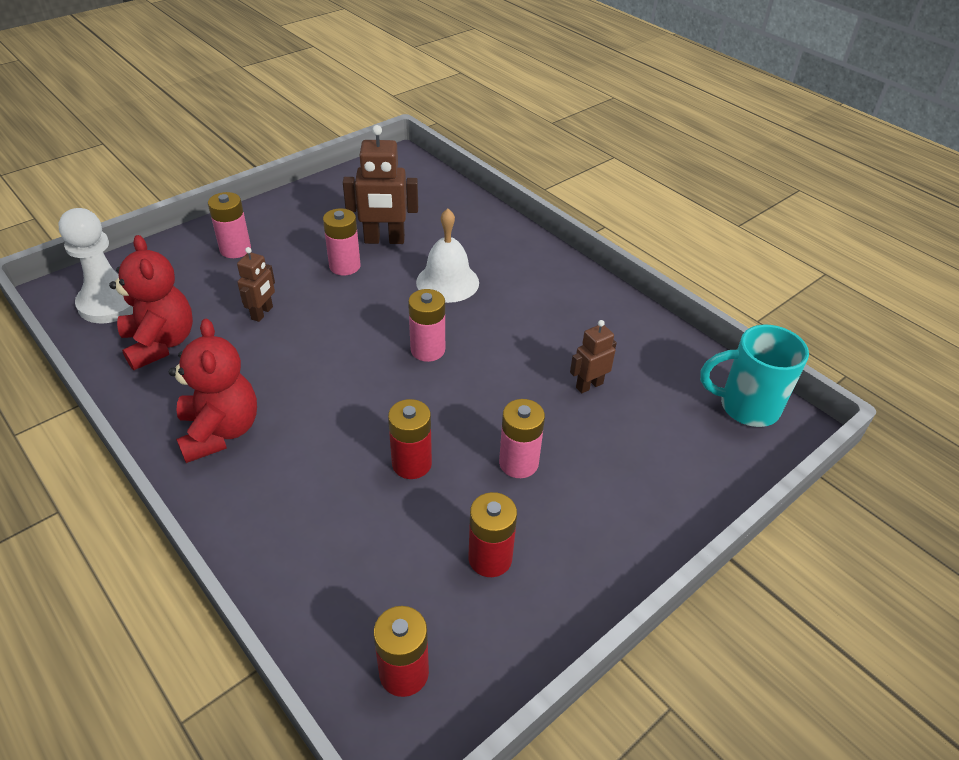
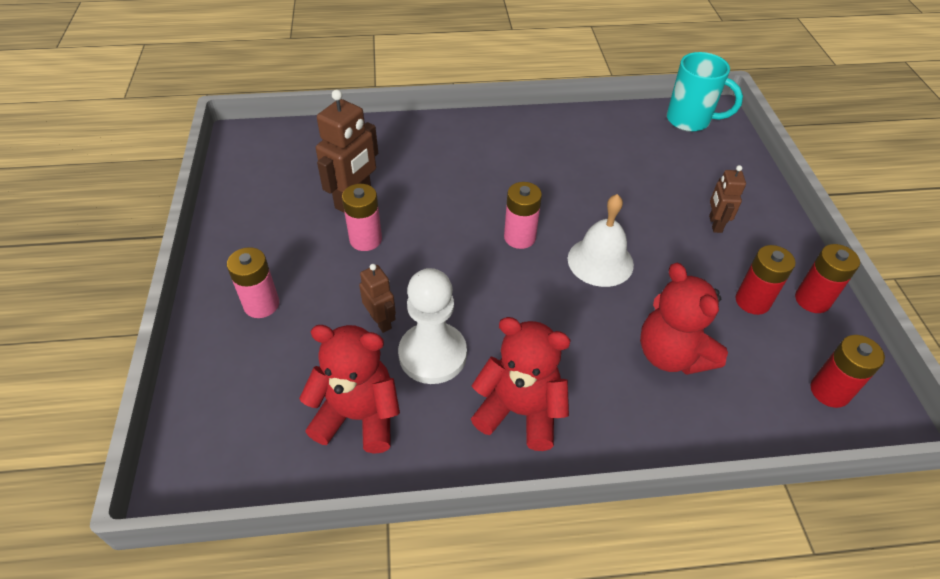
camera: 55 degrees left, 5 degrees up
(110, 303) = (251, 439): white pawn -> white pawn (432, 354)
(359, 513) = (671, 354): none -> red teddy bear
(412, 463) = (639, 302): red battery -> red battery (812, 300)
(447, 282) = (447, 189): white bell -> white bell (600, 261)
(518, 463) = (674, 245): pink battery -> none
(589, 385) = (622, 175): brown robot -> brown robot (715, 224)
(746, 407) = (690, 120): turquoise mug -> turquoise mug turned 105 degrees counterclockwise

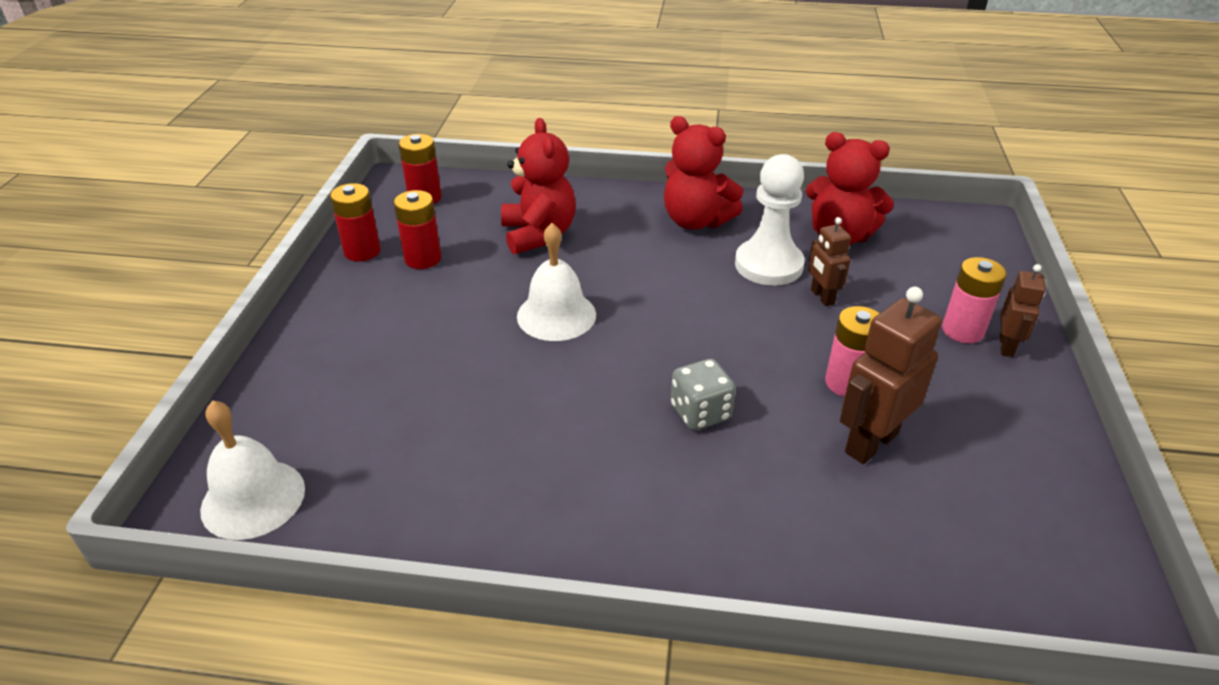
camera: 165 degrees left, 10 degrees down
(466, 202) = (700, 412): none -> grey dice
(519, 237) = (641, 355): pink battery -> none
(690, 120) = (253, 498): turquoise mug -> white bell
(715, 224) = (385, 332): brown robot -> brown robot (1006, 346)

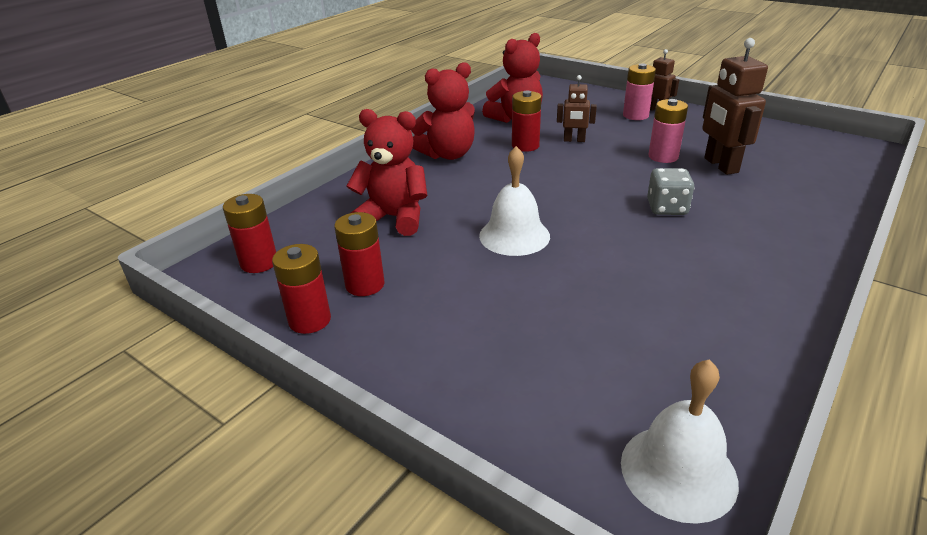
camera: 60 degrees left, 5 degrees down
(768, 265) = (525, 146): white pawn -> red battery

